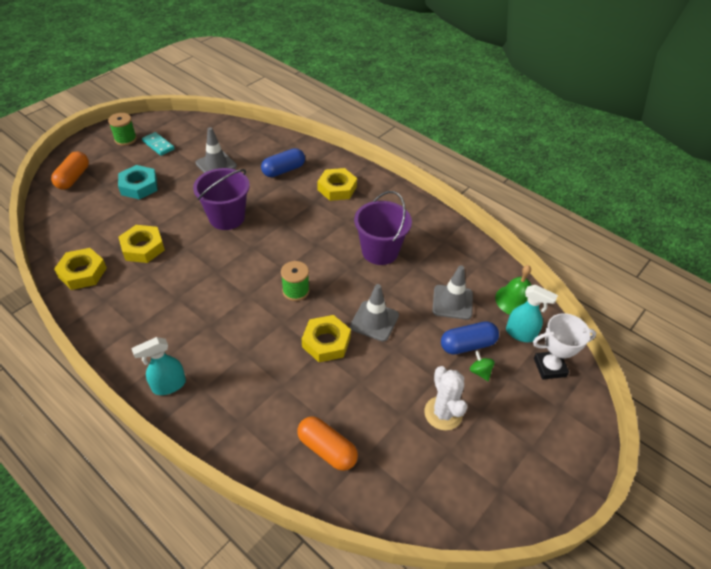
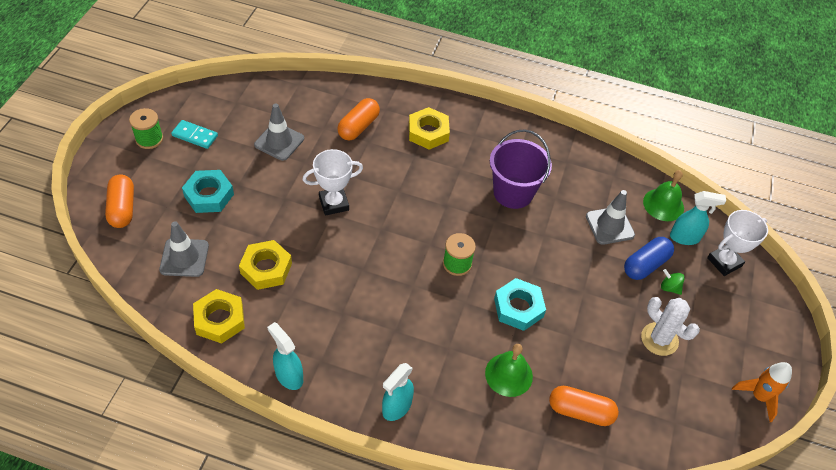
camera: 25 degrees left, 5 degrees up
(102, 330) = (289, 376): none -> turquoise spray bottle
(227, 217) = (334, 203): purple bucket -> white trophy
(282, 393) = (508, 374): none -> green bell
(283, 170) = (358, 127): blue capsule -> orange capsule
(326, 342) = (518, 308): yellow nut -> turquoise nut
(374, 321) = (550, 270): grey traffic cone -> grey traffic cone (184, 258)
(517, 503) = (758, 397): none -> orange rocket

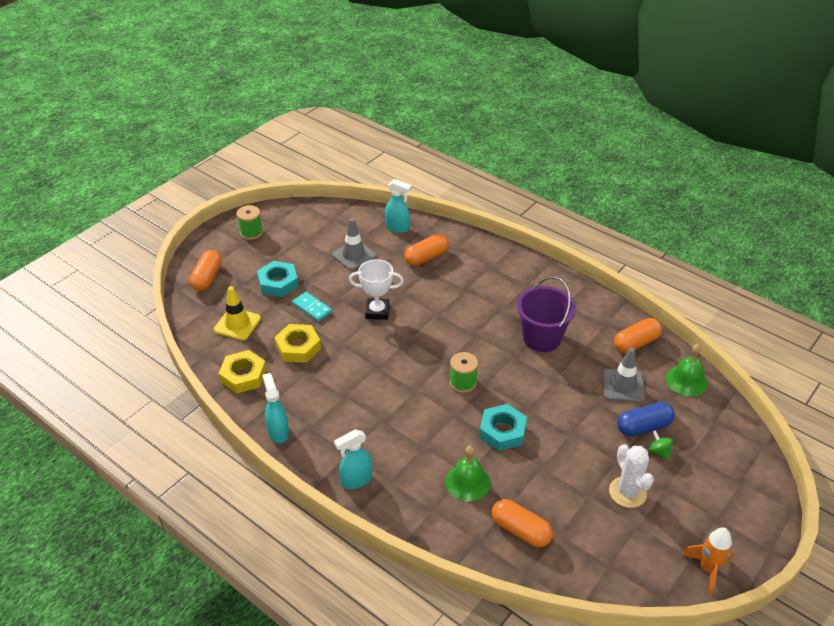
camera: 25 degrees right, 10 degrees down
(184, 258) = (237, 324): grey traffic cone -> yellow traffic cone
(195, 136) = (288, 237): turquoise domino -> turquoise domino (312, 308)
(428, 132) = (486, 274): yellow nut -> none
(602, 175) = (636, 343): none -> orange capsule
(685, 237) = (695, 413): turquoise spray bottle -> turquoise spray bottle (397, 228)
(724, 262) = (727, 444): white trophy -> none

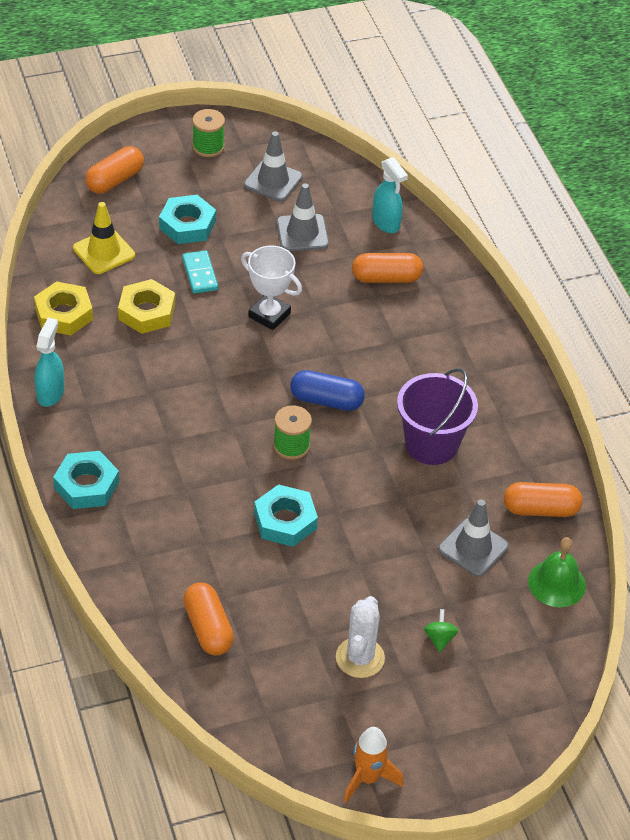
camera: 30 degrees right, 5 degrees up
(309, 234) = (273, 181): none -> grey traffic cone
(356, 480) = (86, 485): turquoise spray bottle -> turquoise nut
(468, 482) = (198, 551): green bell -> none
(643, 427) = (450, 603): blue capsule -> blue capsule (326, 400)

